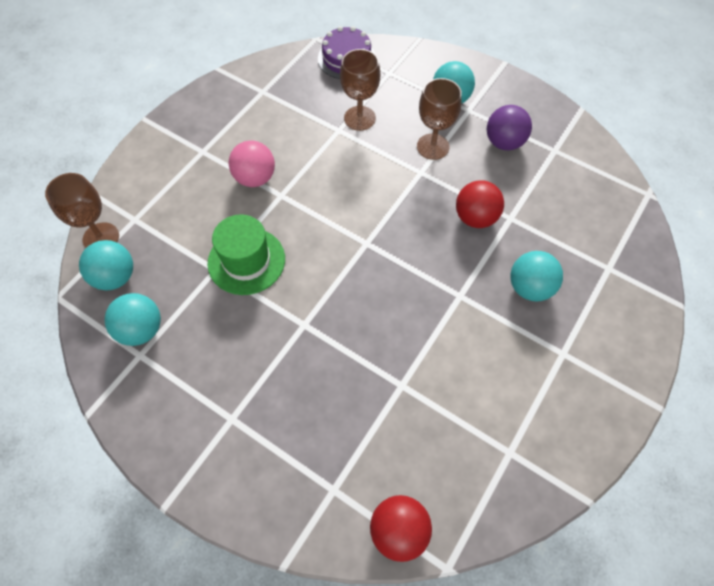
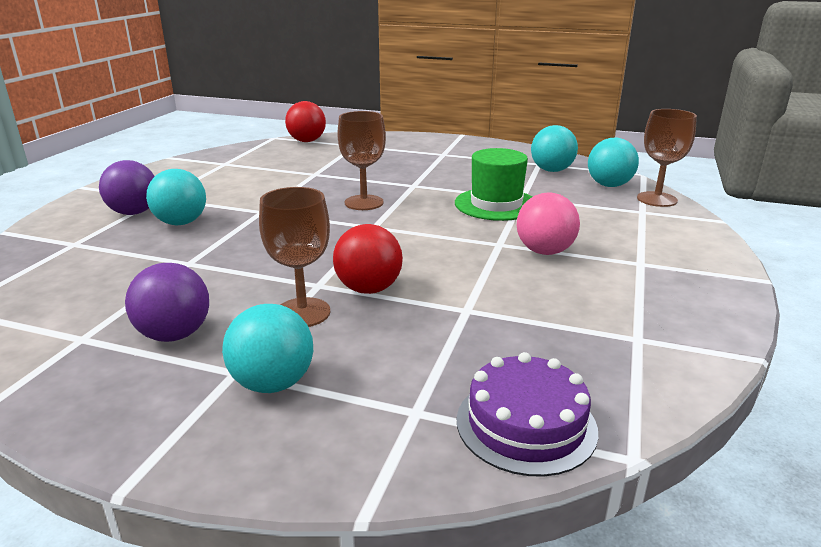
camera: 165 degrees right, 35 degrees down
(359, 118) = (439, 329): brown goblet -> brown goblet (364, 203)
(475, 218) = (238, 257): red ball -> red ball (368, 289)
(578, 320) = (134, 213): none -> purple ball

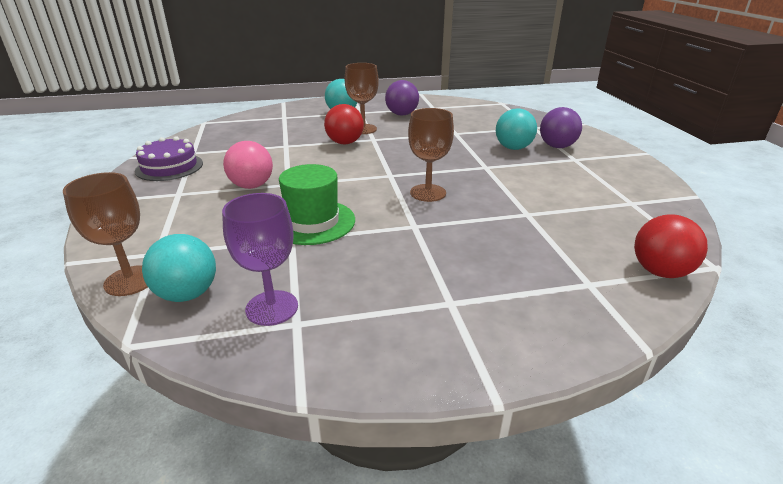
camera: 150 degrees right, 5 degrees up
(526, 424) = (242, 122): purple cake -> purple cake (169, 167)
(551, 170) = (272, 308): turquoise ball -> purple goblet

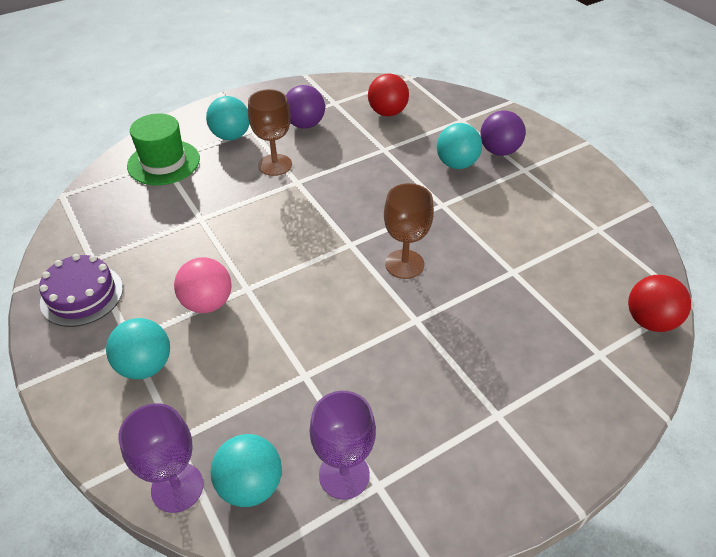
camera: 20 degrees left, 15 degrees up
(130, 281) = (177, 487): brown goblet -> purple goblet
(176, 209) = (145, 366): none -> turquoise ball
(312, 222) = (311, 343): green hat -> green hat (163, 162)
(345, 143) = (268, 197): red ball -> red ball (387, 112)

